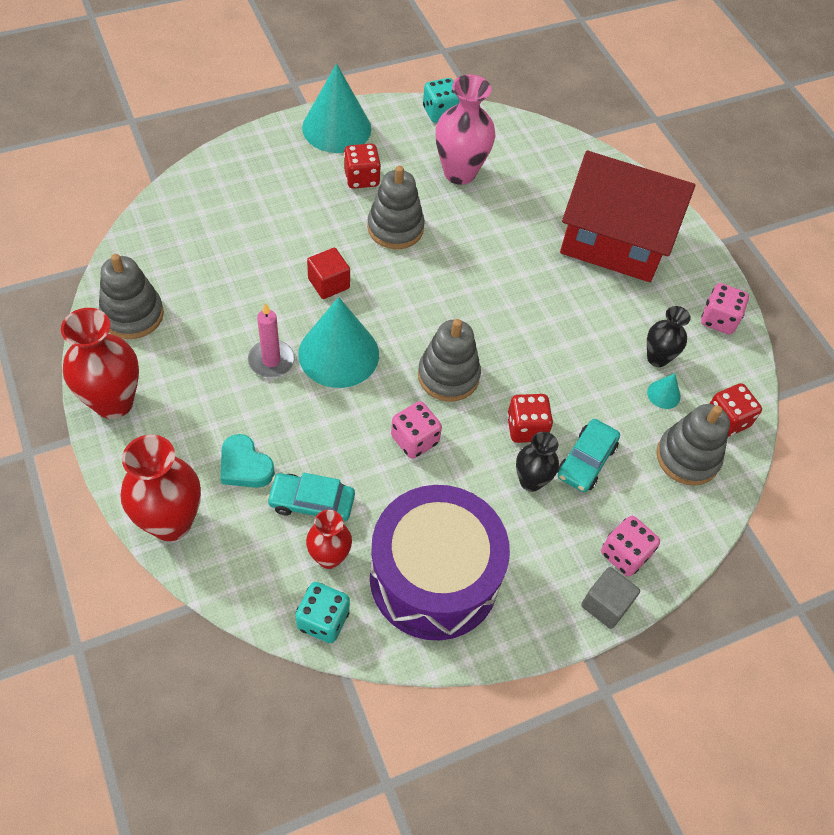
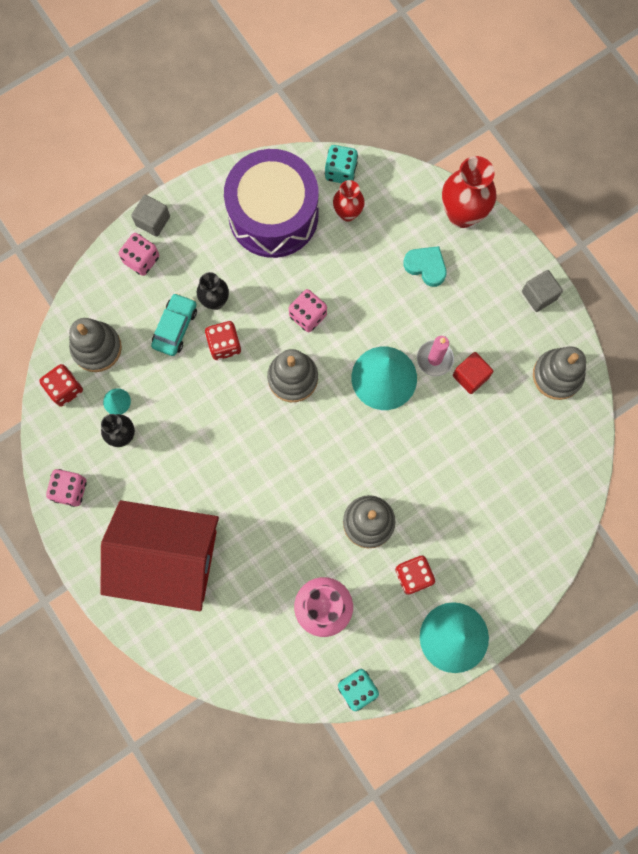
camera: 175 degrees right, 20 degrees up
(113, 402) = (539, 295): red vase -> grey cube
(311, 503) = (370, 249): turquoise car -> none
(329, 283) = (410, 445): red cube -> red cube (470, 376)

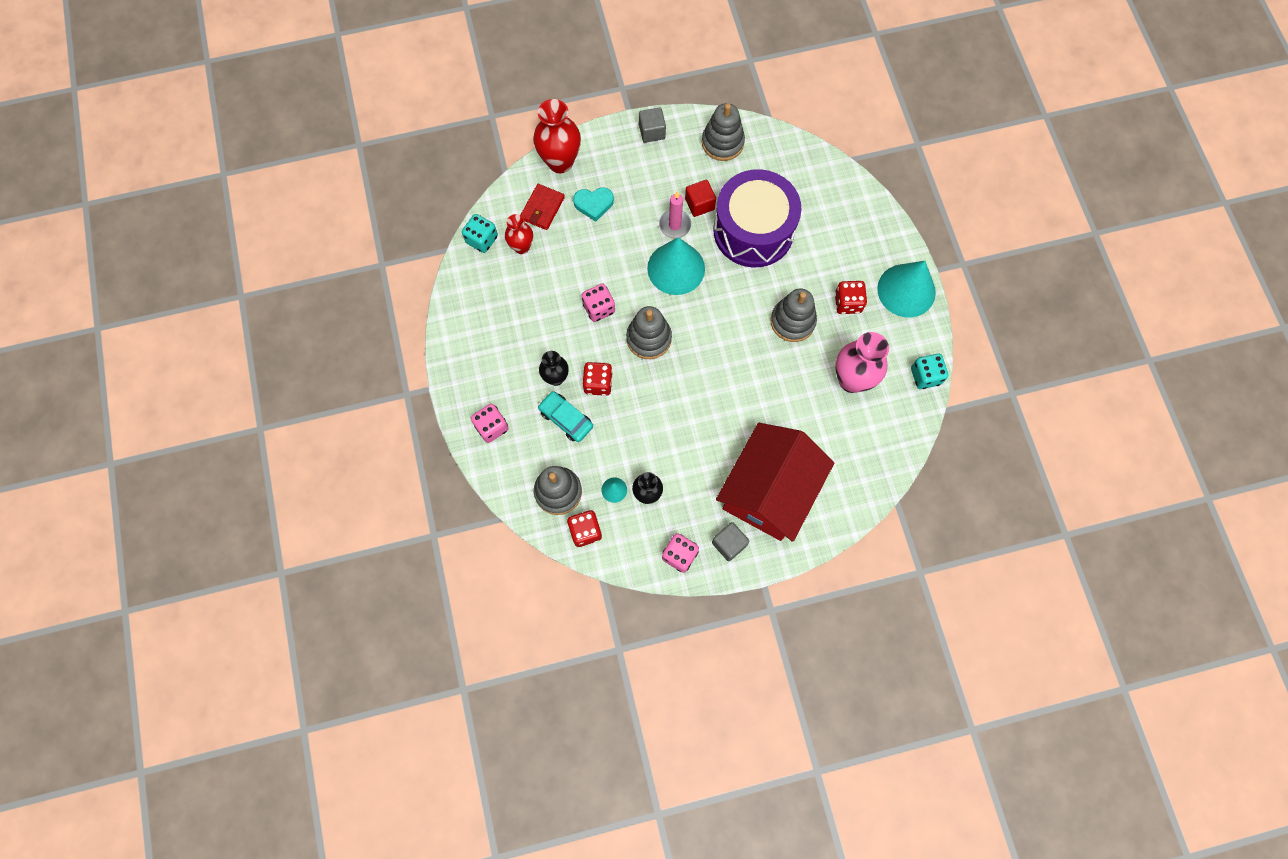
camera: 70 degrees left, 5 degrees down
(153, 221) = (459, 406): grey cube -> grey cube (729, 544)
(273, 215) = (497, 305): purple drum -> purple drum (753, 230)
(400, 217) = (542, 208): none -> red wallet
(426, 266) = (594, 204): turquoise heart -> turquoise heart turned 150 degrees counterclockwise

